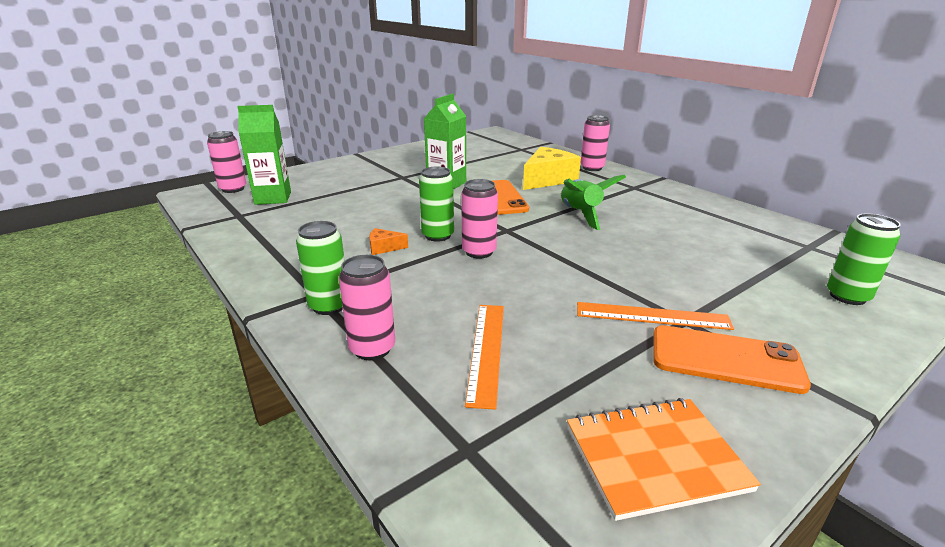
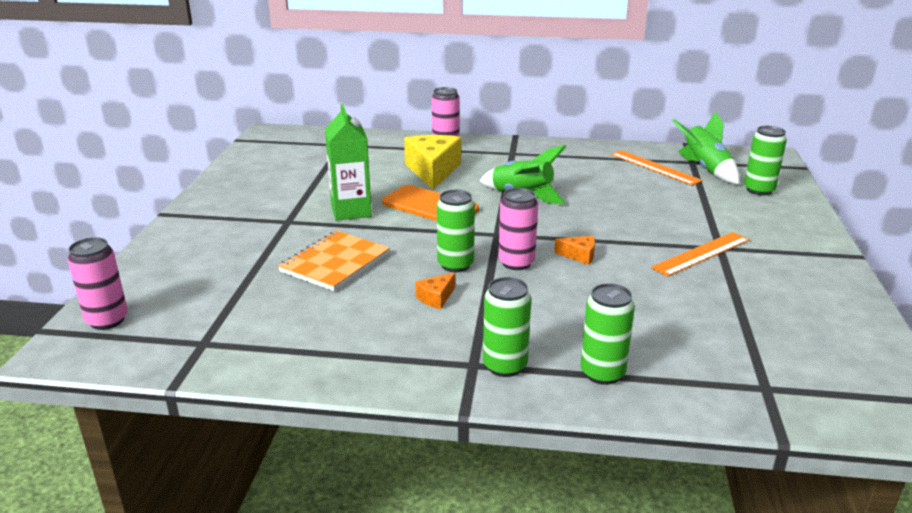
camera: 45 degrees left, 0 degrees up
(273, 198) = (194, 306): green carton -> none
(372, 348) = (602, 373): pink can -> green can
(486, 351) = (666, 329): orange ruler -> orange ruler (655, 167)
(536, 268) = (579, 255): none -> orange cheese
(655, 458) = (835, 332): orange notebook -> orange notebook (335, 263)
(725, 359) = (774, 261): orange phone -> none
(813, 257) = (705, 169): none -> green rocket

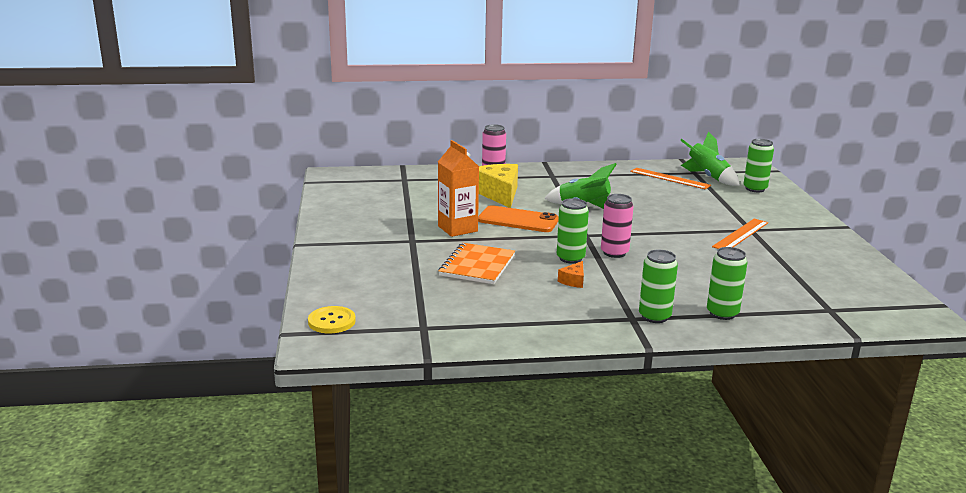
camera: 15 degrees left, 5 degrees down
(107, 320) = (331, 321): pink can -> yellow button
(351, 211) = (457, 229): green carton -> orange carton
(579, 255) = (656, 244): orange cheese -> none

